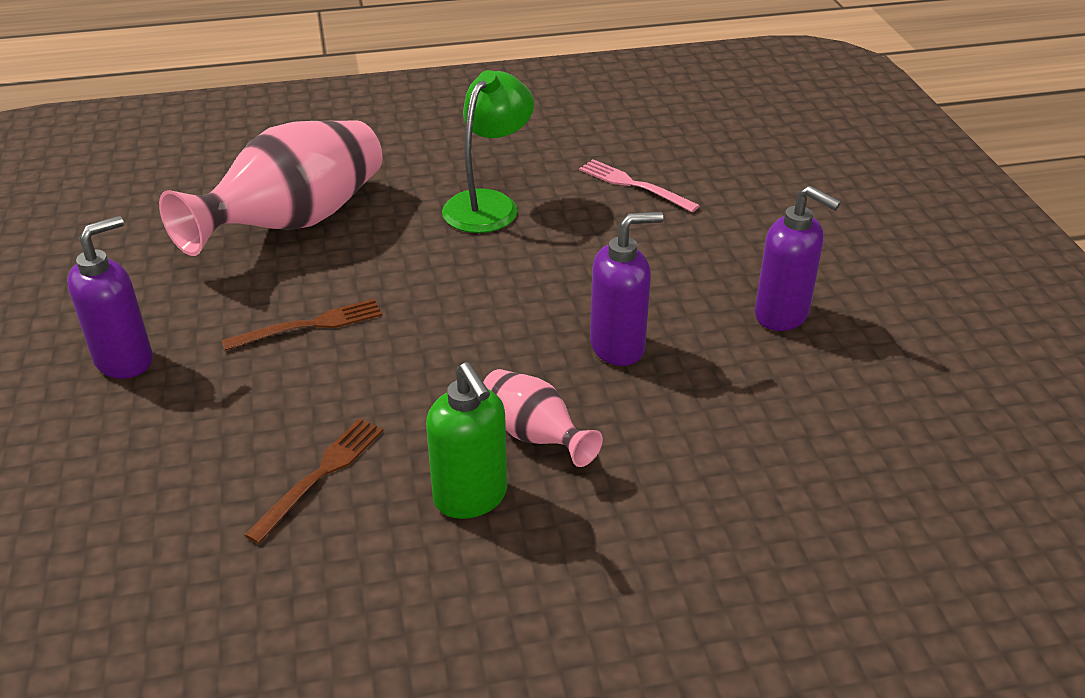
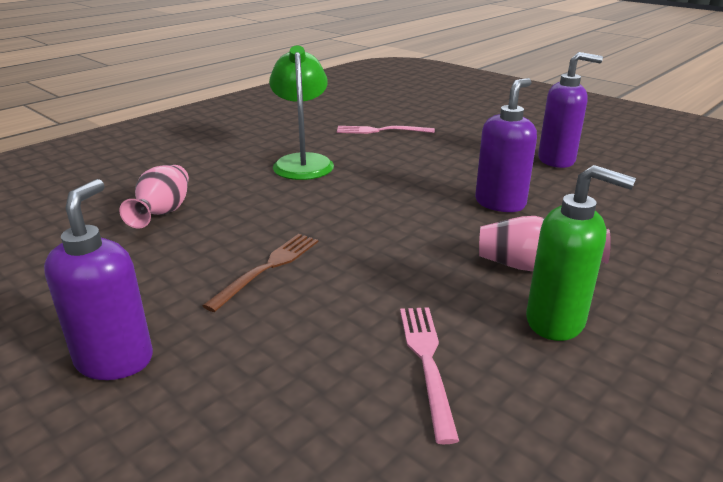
camera: 35 degrees left, 10 degrees down
(293, 223) = (163, 213): pink vase -> pink vase, size x0.50
(320, 475) = (427, 362): brown fork -> pink fork

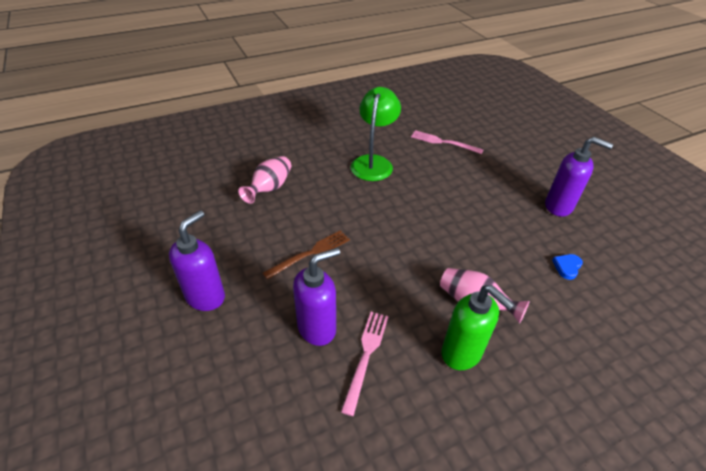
camera: 20 degrees right, 15 degrees up
(500, 203) = (488, 239): purple soap dispenser -> purple soap dispenser (317, 328)
(609, 208) = (567, 267): none -> blue heart

